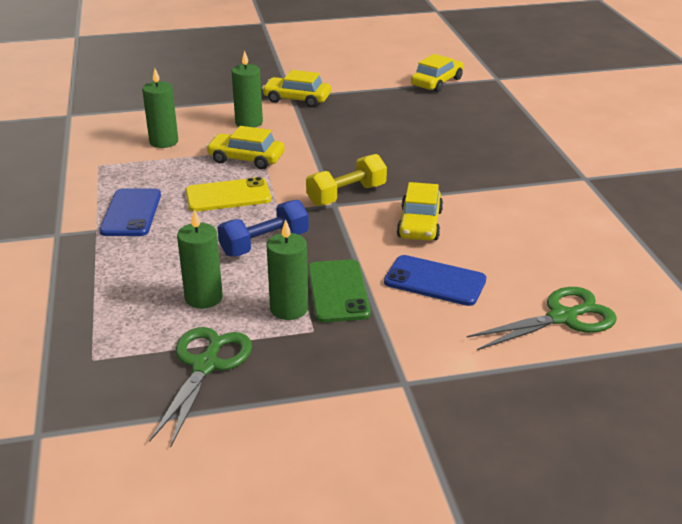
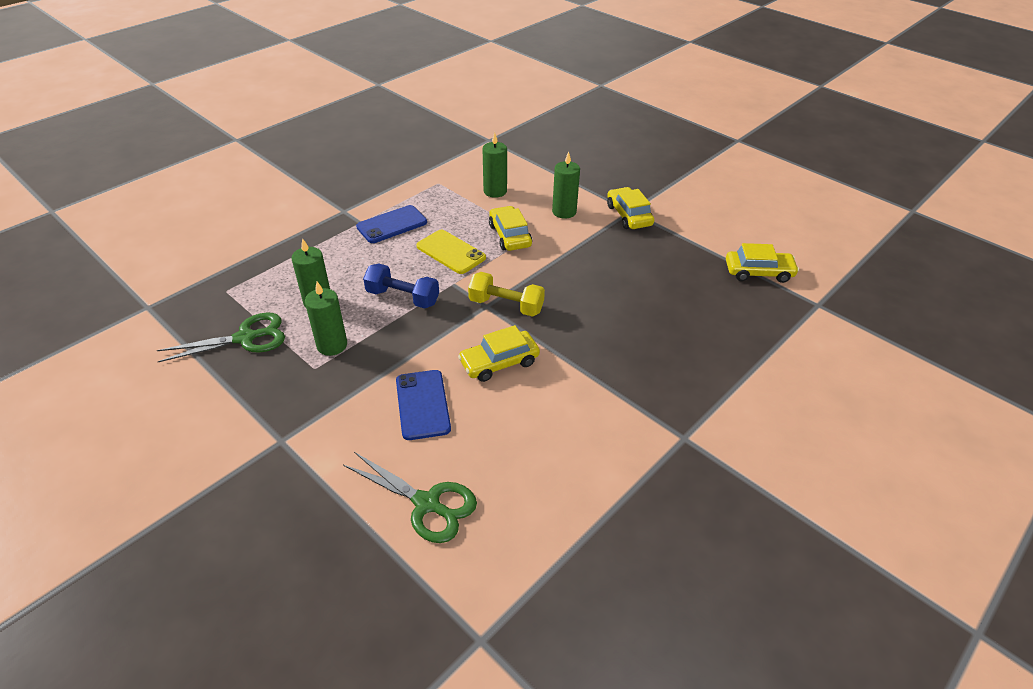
camera: 55 degrees right, 10 degrees up
(338, 291) = (370, 359): green phone -> none

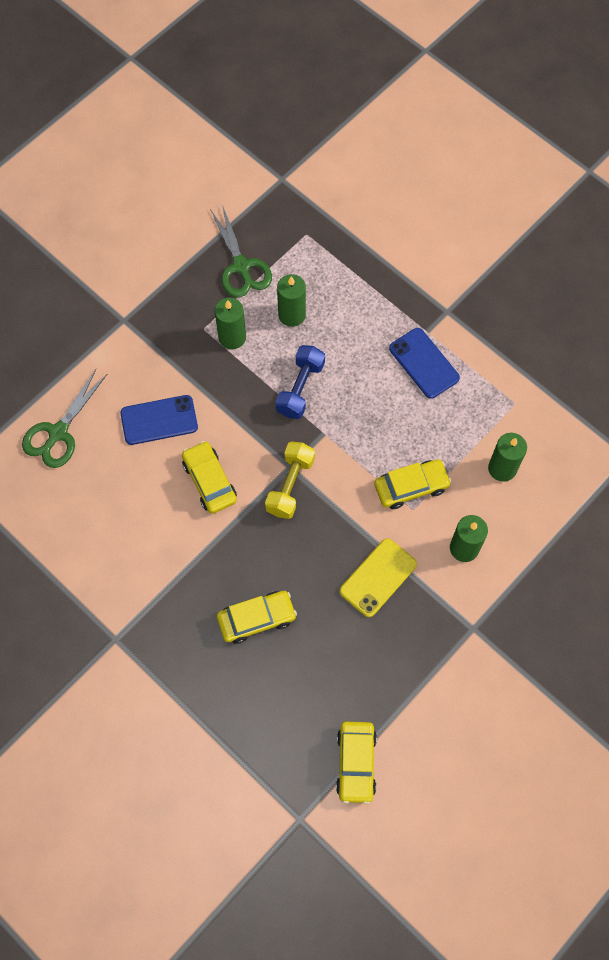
camera: 90 degrees right, 25 degrees up
(451, 252) = (377, 427): yellow phone -> yellow phone (378, 577)
(629, 215) = (462, 625): yellow car -> yellow car (256, 619)

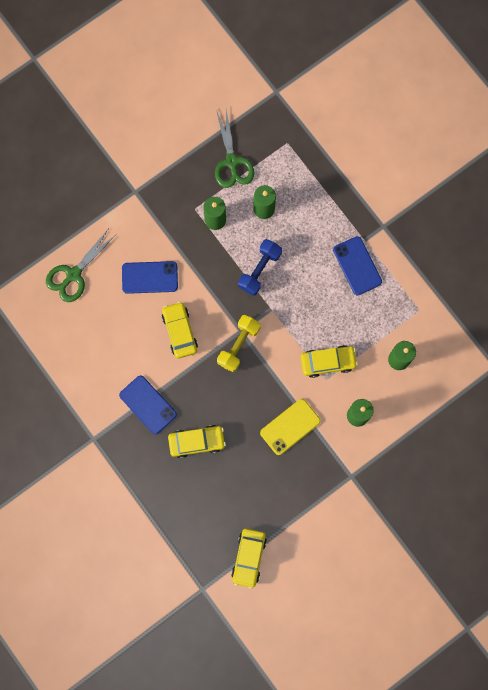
camera: 10 degrees right, 10 degrees up
(182, 581) = (148, 405): none -> blue phone

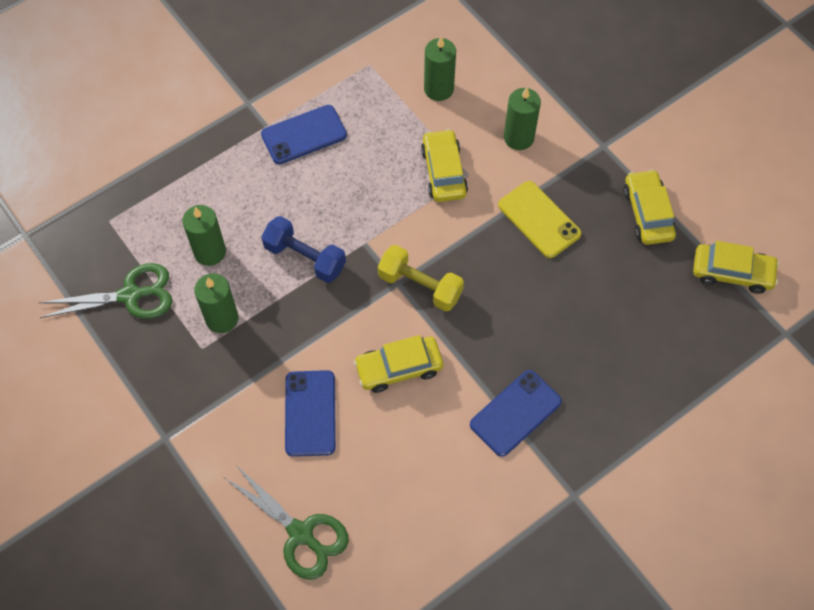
camera: 90 degrees left, 15 degrees down
(197, 442) = (569, 342): yellow car -> yellow car (647, 213)

